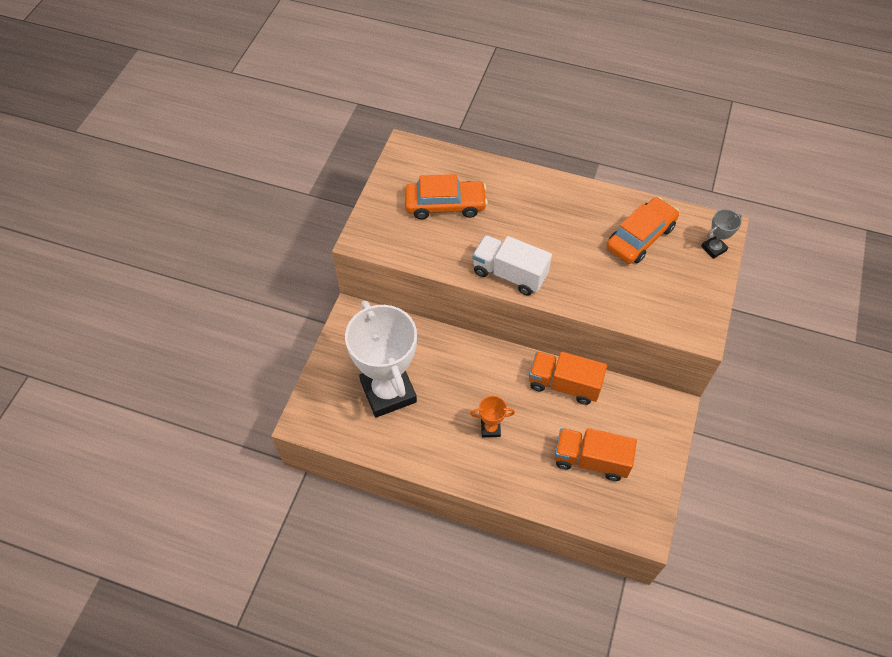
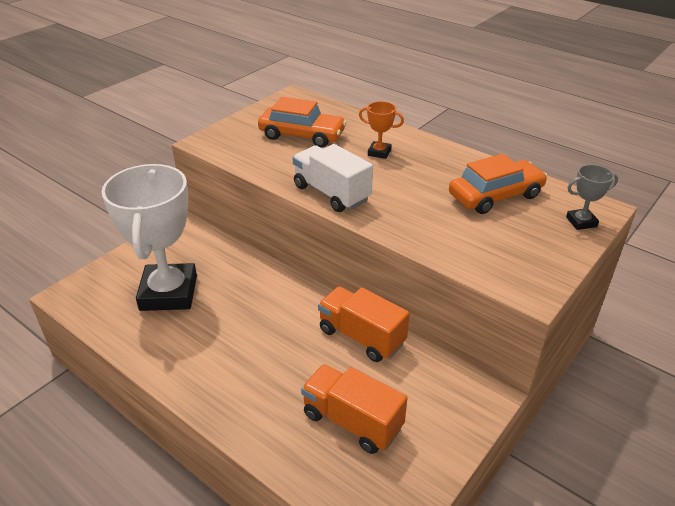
camera: 20 degrees right, 20 degrees down
(490, 428) = (252, 355): orange trophy -> orange trophy (379, 152)

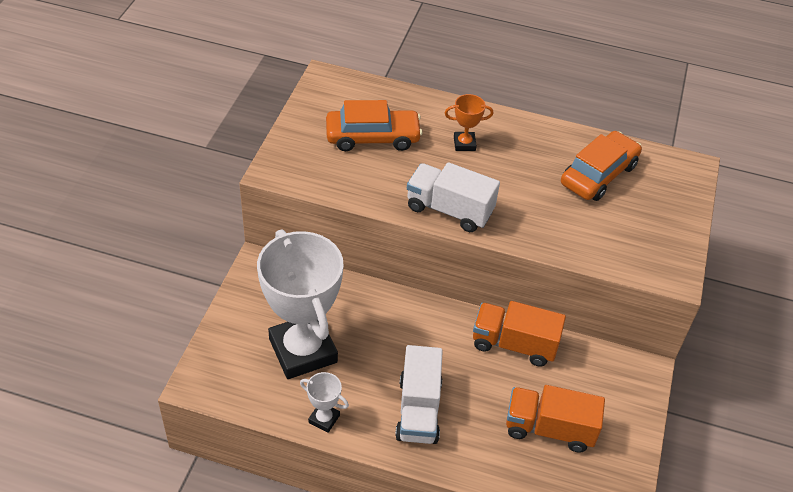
camera: 25 degrees left, 10 degrees up
(146, 350) = (324, 419): none -> white trophy
(234, 366) = (418, 410): none -> white truck
(581, 222) = (682, 187): grey trophy -> none

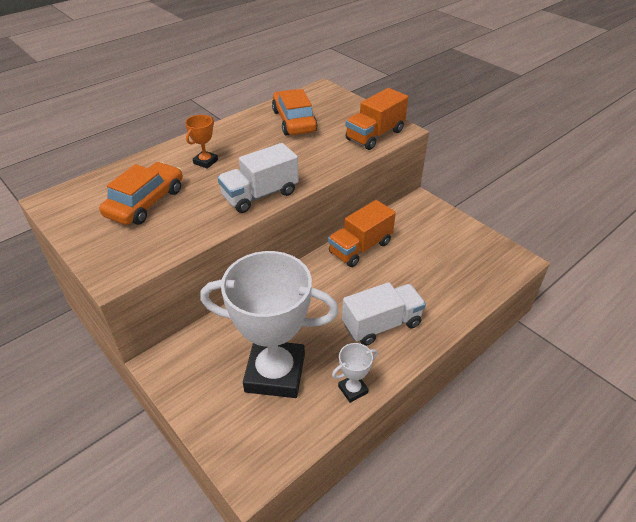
camera: 55 degrees left, 5 degrees down
(418, 410) = (381, 324): white truck -> white truck turned 60 degrees counterclockwise
(549, 428) = (439, 263): orange truck -> orange truck (375, 135)

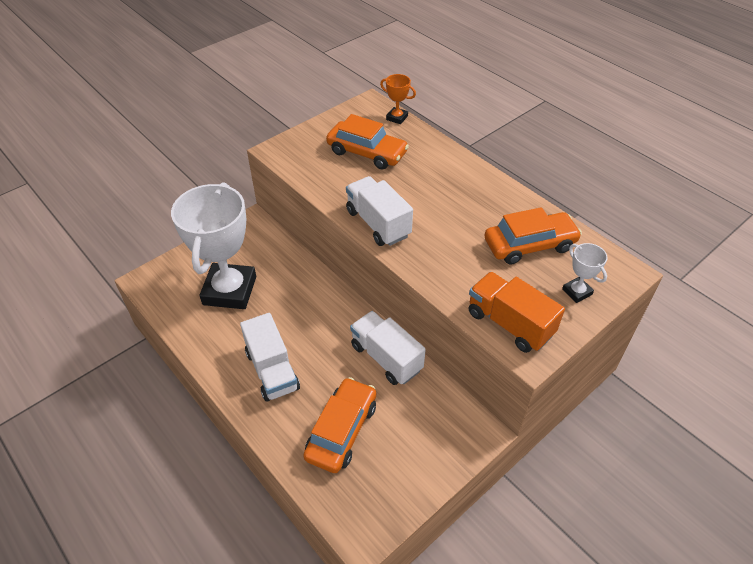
camera: 90 degrees right, 5 degrees up
(205, 162) = (434, 181): orange trophy -> orange trophy (397, 118)
(353, 389) = (202, 343): white trophy -> white trophy (577, 292)
(360, 247) = (386, 357): orange truck -> white truck
(436, 273) = (342, 431): none -> orange car

